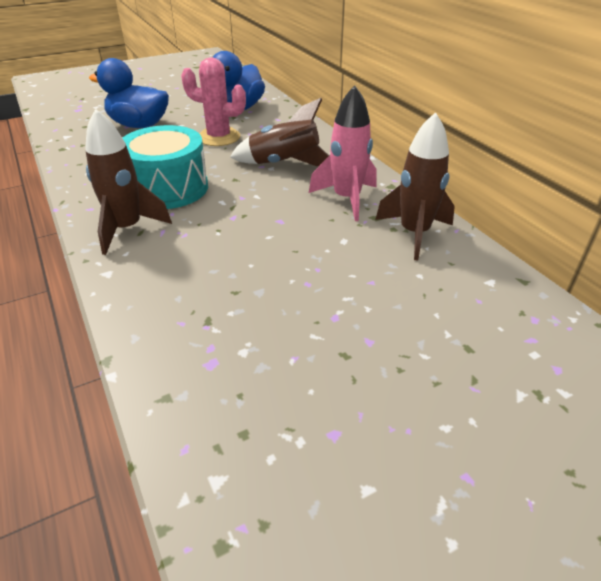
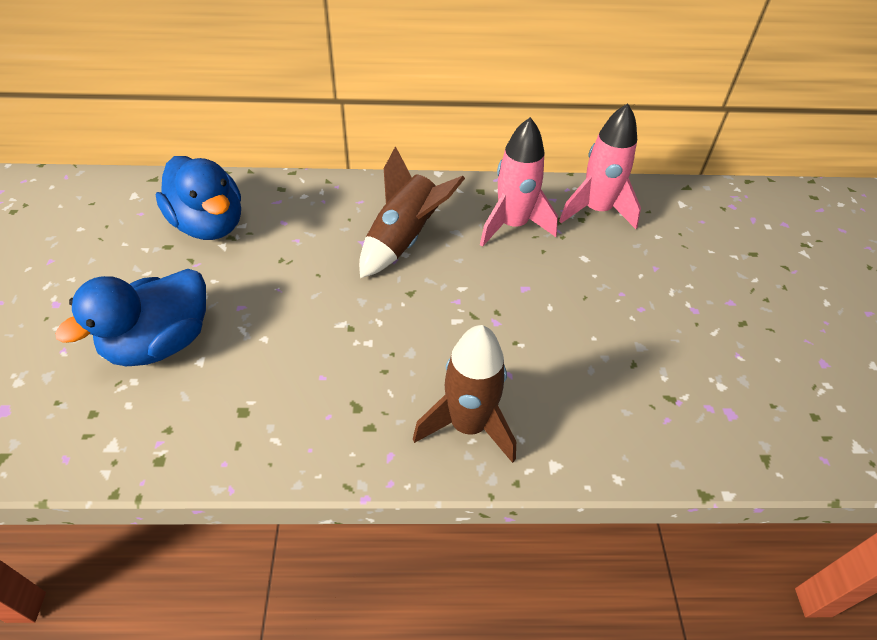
camera: 65 degrees left, 10 degrees up
(168, 188) = (391, 360): turquoise drum -> none
(219, 137) = (283, 271): pink cactus -> none
(414, 233) = (596, 210): brown rocket -> pink rocket

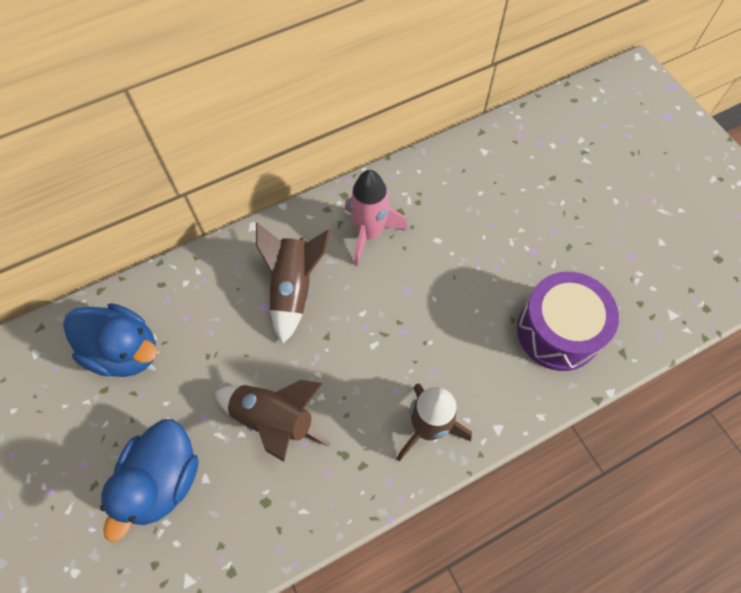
camera: 25 degrees left, 15 degrees up
(306, 341) = (274, 420): none -> brown rocket
(596, 210) = (425, 188): pink rocket -> none
(687, 399) = (558, 331): none -> purple drum

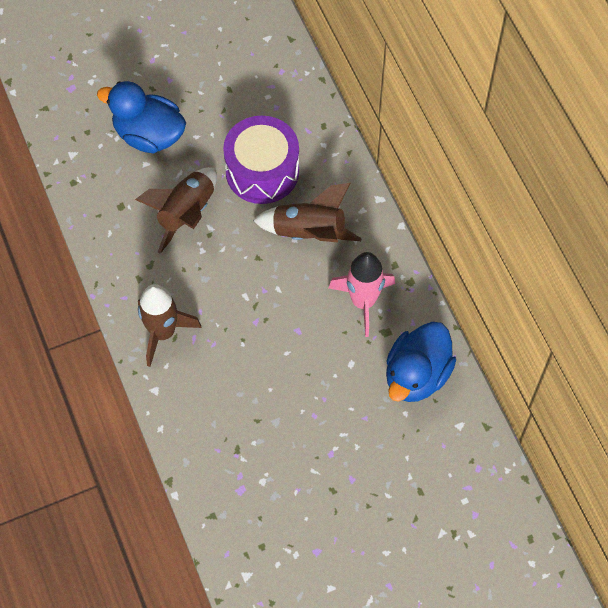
camera: 95 degrees right, 0 degrees up
(125, 351) = (261, 102): blue duck -> blue duck (416, 375)
(558, 331) = (240, 460): purple drum -> purple drum (262, 171)

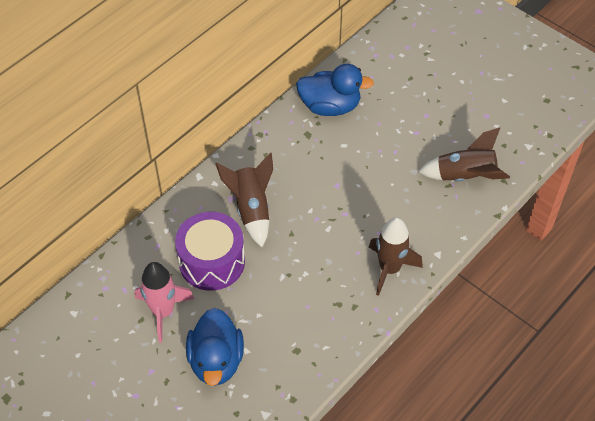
camera: 115 degrees left, 10 degrees down
(186, 214) = (278, 298): brown rocket -> brown rocket (465, 176)
(363, 301) = (291, 155): pink rocket -> pink rocket (163, 312)

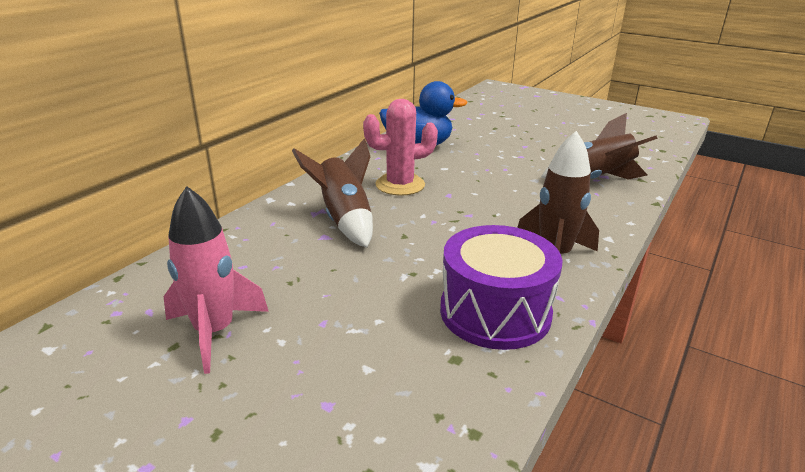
camera: 10 degrees left, 25 degrees down
(212, 262) = (294, 270): purple drum -> purple drum (495, 312)
(216, 361) = (314, 389): blue duck -> none
(301, 167) = (400, 185): none -> pink cactus

